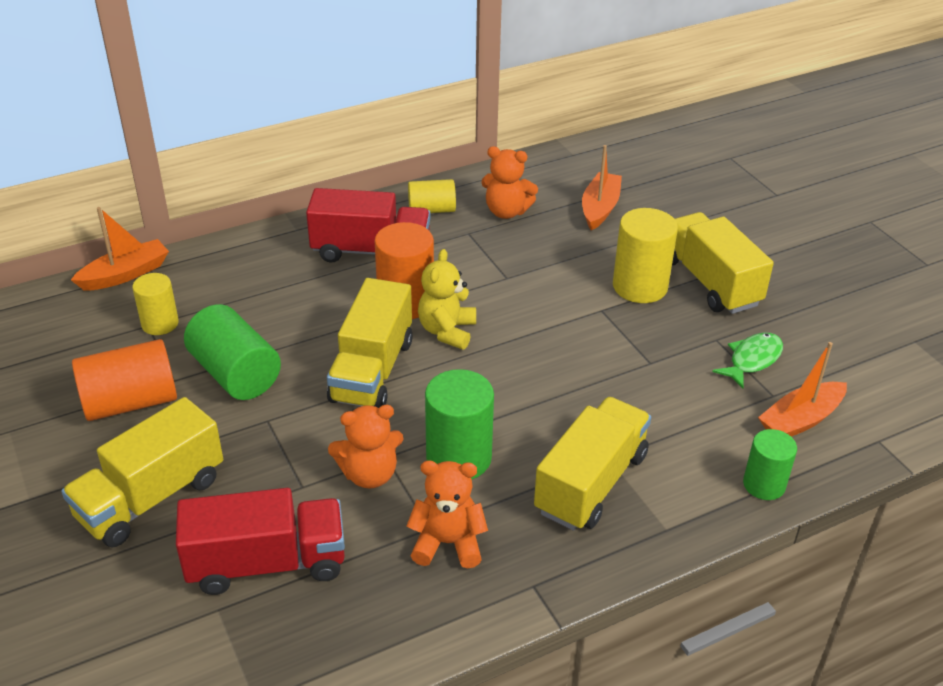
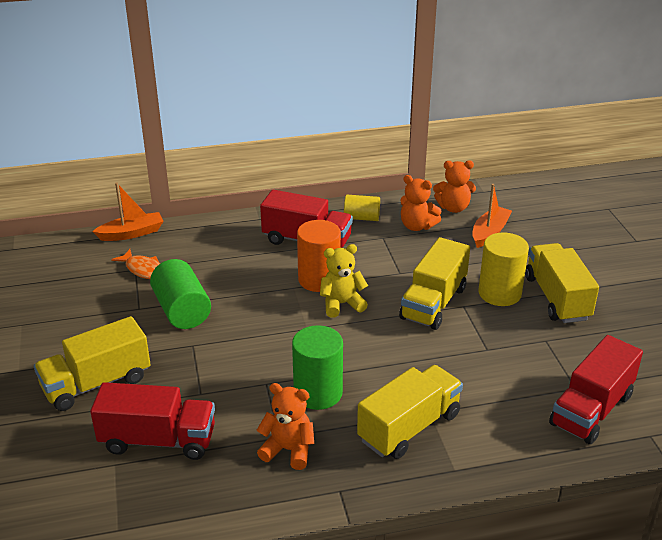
camera: 15 degrees right, 5 degrees down
(130, 402) = (105, 318): orange cylinder -> none
(160, 323) = (143, 269): yellow cylinder -> orange fish
(369, 474) = (250, 393): orange teddy bear -> orange teddy bear (453, 208)
(372, 370) = (277, 323): yellow truck -> yellow truck (433, 303)
(447, 331) = (341, 304): yellow teddy bear -> yellow teddy bear turned 45 degrees clockwise
(752, 360) = (569, 360): green fish -> none
(764, 484) = (543, 451): green cylinder -> none
(800, 420) = (591, 410): orange boat -> red truck

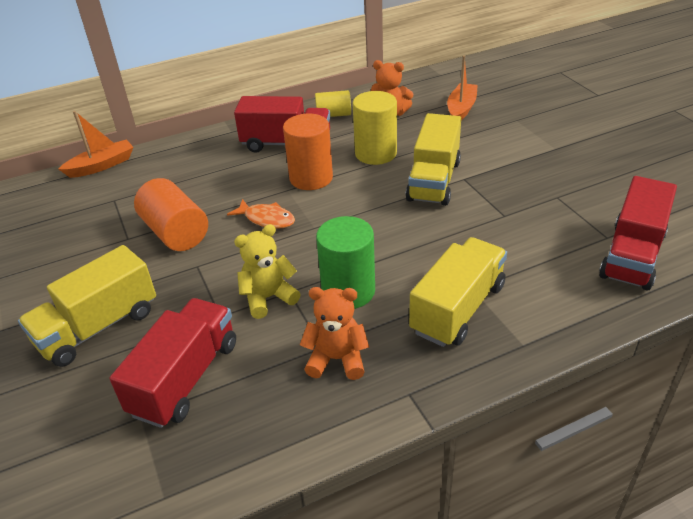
camera: 10 degrees left, 5 degrees up
(143, 269) = (123, 198): orange fish -> orange fish (266, 219)
(158, 440) = (185, 378): red truck -> red truck turned 60 degrees counterclockwise
(182, 310) = (176, 232): green cylinder -> orange cylinder
(341, 304) = (342, 197): yellow teddy bear -> yellow teddy bear (268, 298)
(453, 208) = (418, 93): orange teddy bear -> none
(499, 293) = (494, 161): yellow cylinder -> yellow cylinder (375, 153)
(556, 298) = (549, 156): yellow truck -> none

